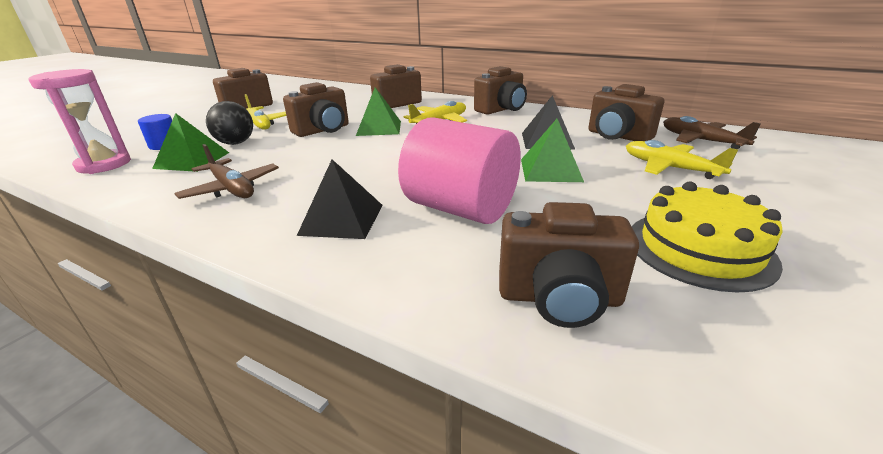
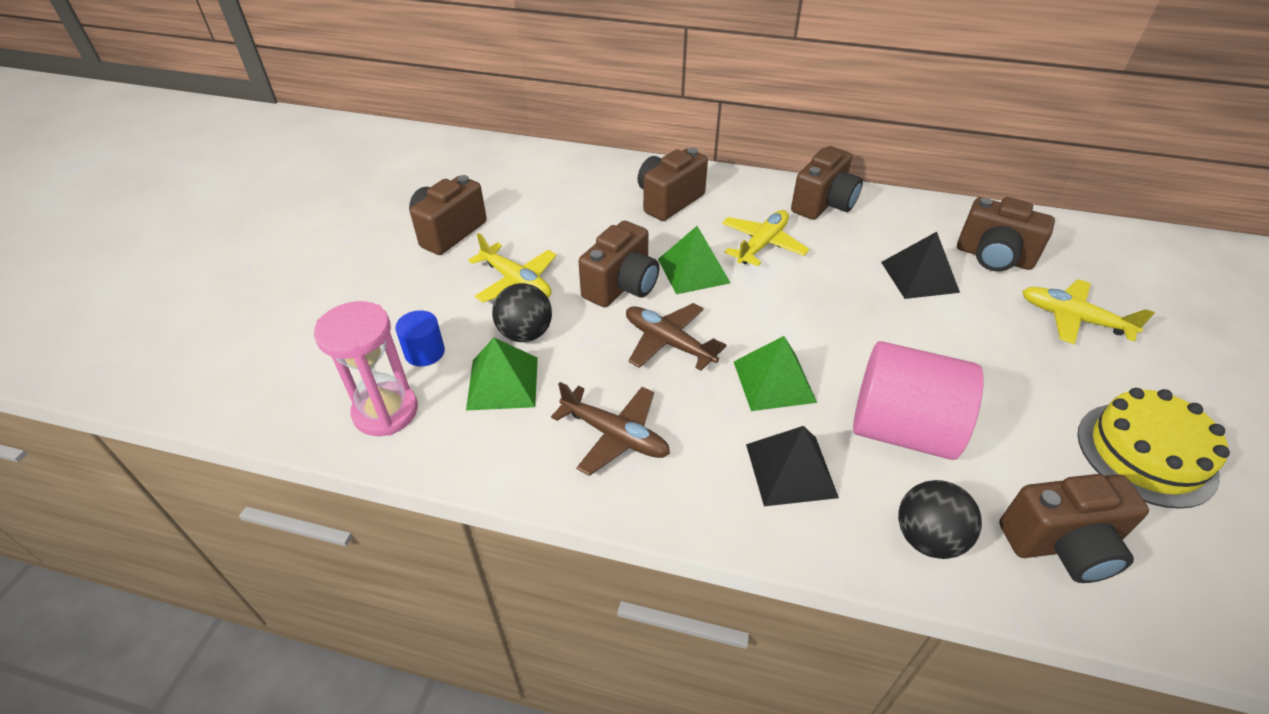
camera: 15 degrees left, 15 degrees up
(421, 274) = (927, 538): none -> black ball
(550, 170) = (954, 341): green pyramid -> green pyramid (774, 381)
(700, 141) = (1084, 256): brown plane -> brown plane (668, 343)

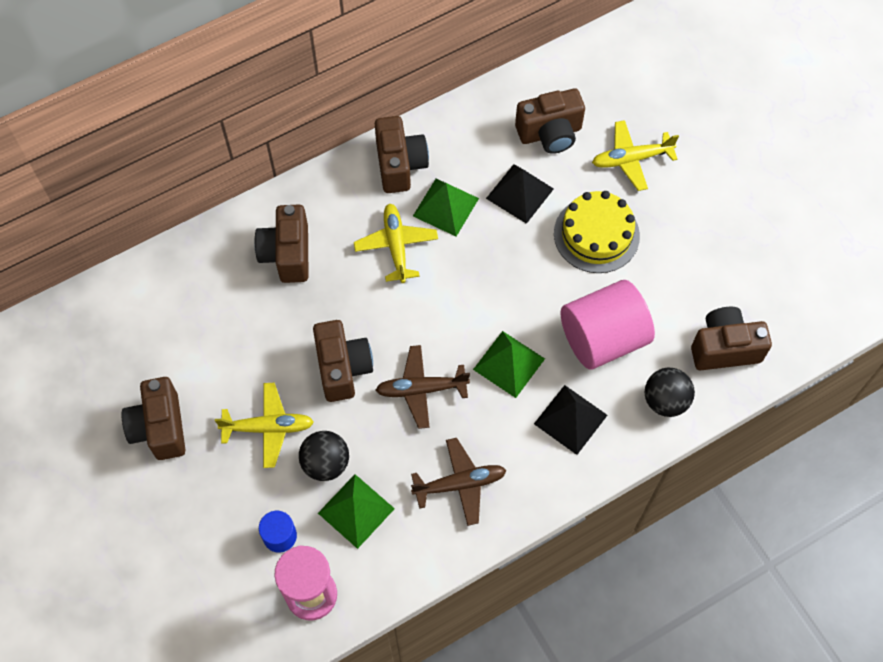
camera: 45 degrees left, 20 degrees up
(693, 271) = (375, 312): green pyramid -> green pyramid (446, 207)
(1061, 545) = (724, 348): brown camera -> brown camera turned 135 degrees counterclockwise
(1145, 453) = (727, 246): yellow cake -> yellow cake (596, 234)

